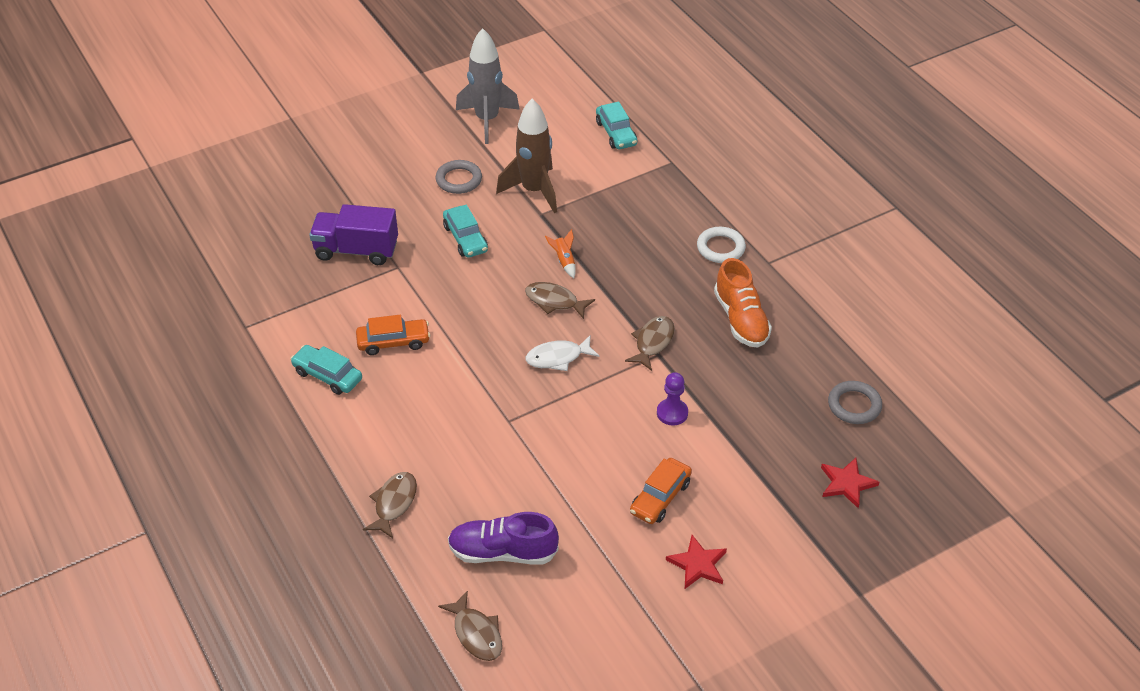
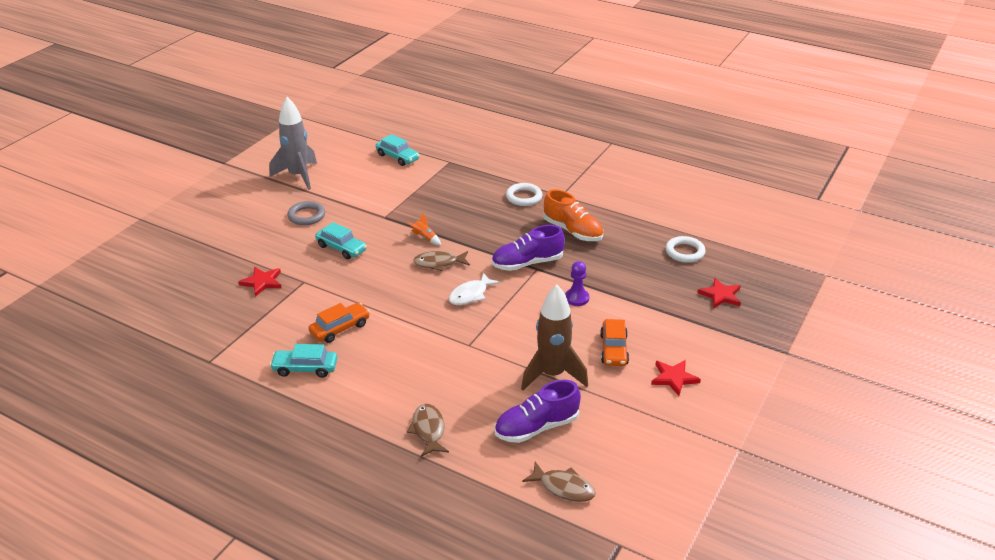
camera: 30 degrees left, 10 degrees down
(356, 250) = (262, 282): purple truck -> red star
(534, 191) = (368, 205): brown rocket -> brown rocket (552, 375)
(652, 342) = (527, 263): brown fish -> purple shoe
(854, 405) = (684, 252): grey ring -> white ring

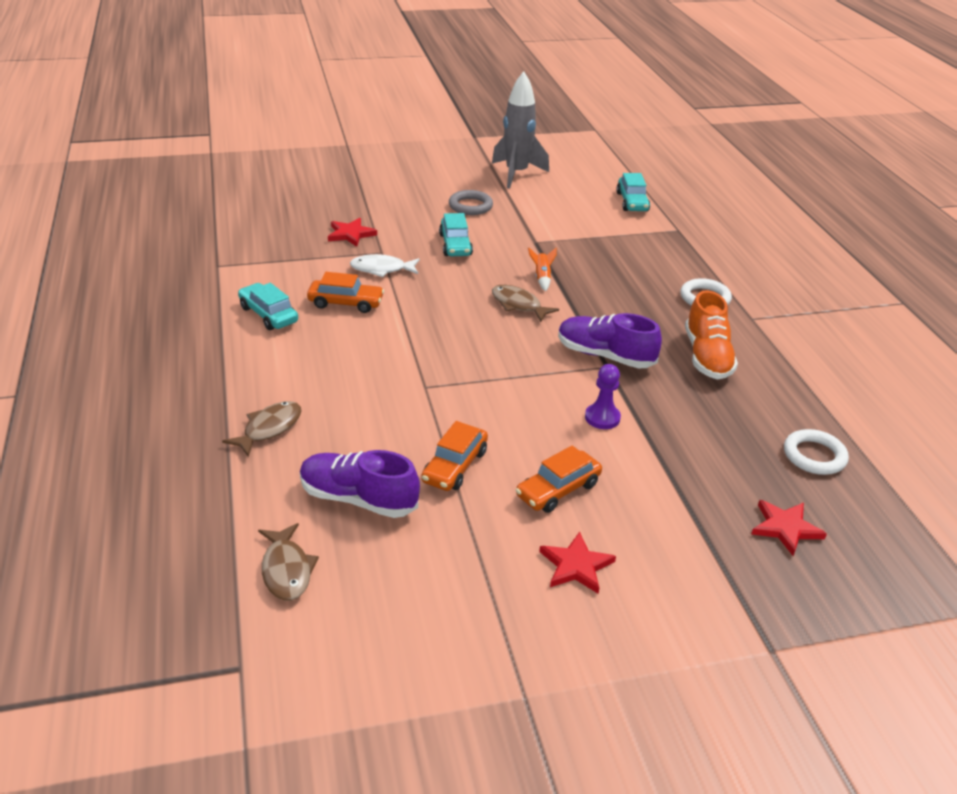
camera: 45 degrees right, 0 degrees up
(470, 295) = (501, 347): white fish -> white fish (381, 269)
(552, 375) = (455, 466): brown rocket -> orange car

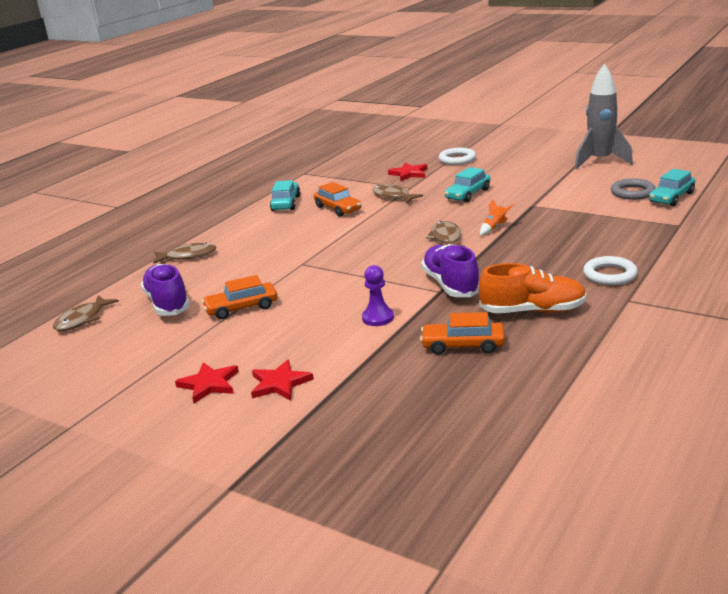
camera: 50 degrees right, 10 degrees down
(381, 269) = (392, 196): white fish -> brown fish
(470, 206) = (523, 174): grey ring -> grey ring (632, 192)
(558, 490) = (274, 343): orange car -> orange car (463, 346)
(707, 356) = (532, 311): orange shoe -> orange shoe turned 135 degrees counterclockwise
(785, 528) = (379, 432): red star -> red star (279, 383)
(814, 456) = (495, 403): white ring -> white ring (457, 159)

